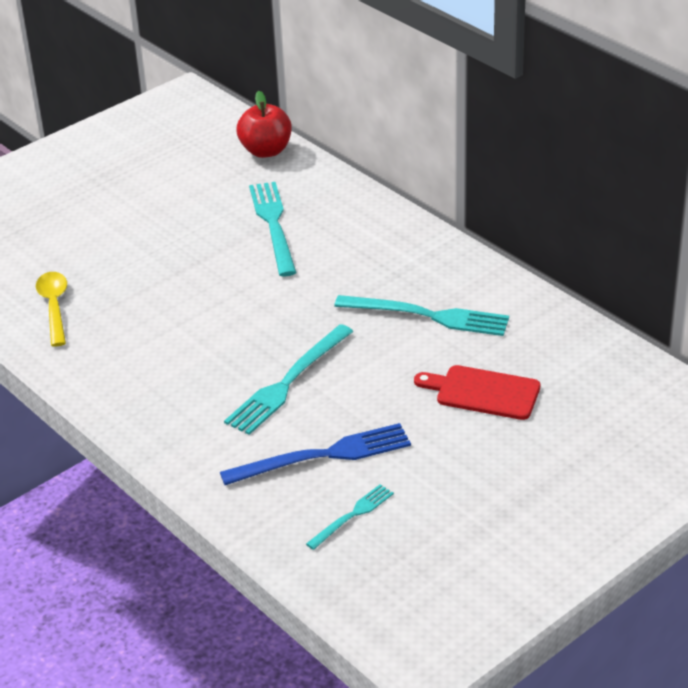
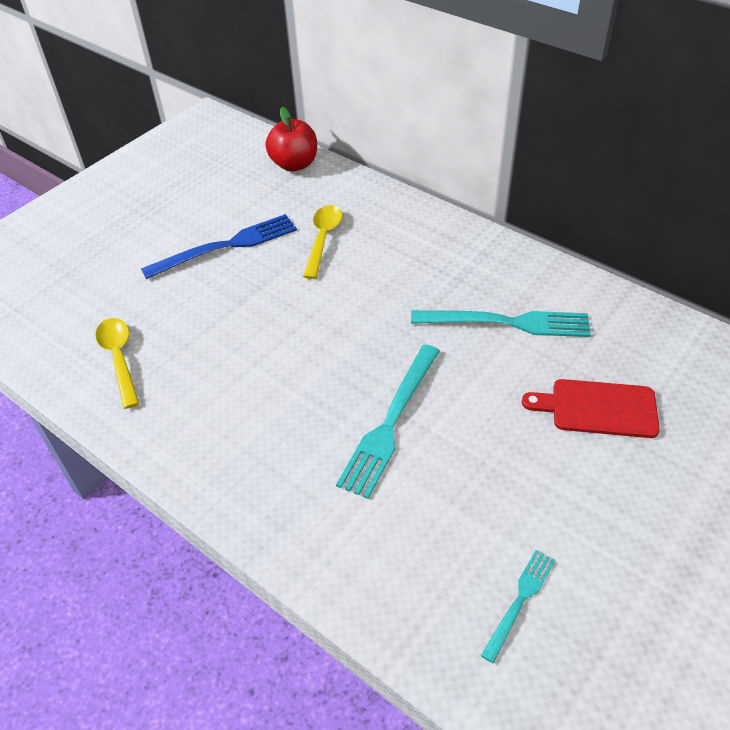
camera: 10 degrees left, 10 degrees up
(273, 225) = (323, 239): turquoise fork -> yellow spoon
(323, 456) = (458, 517): blue fork -> blue fork (226, 246)

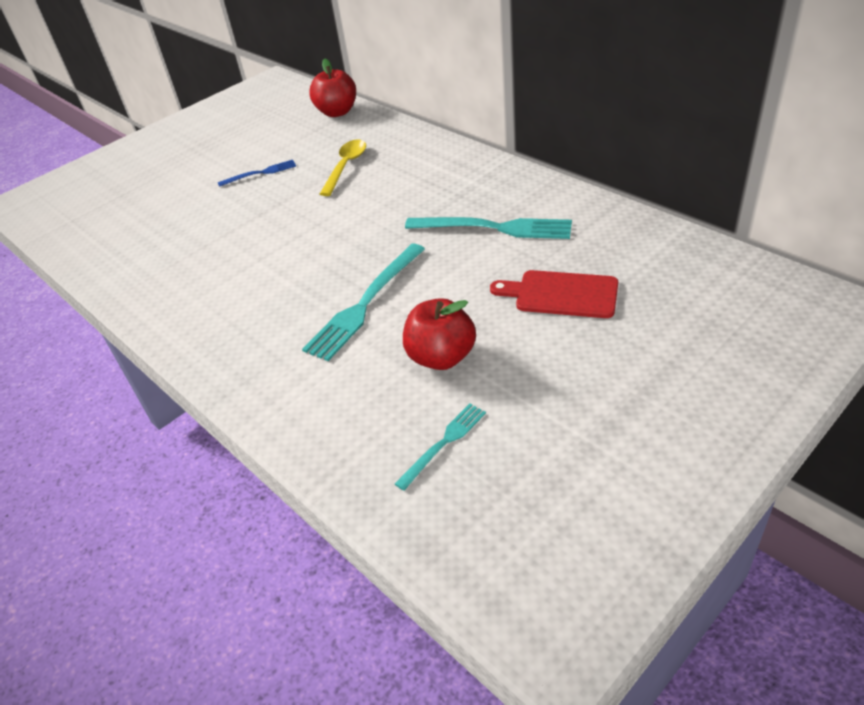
camera: 10 degrees right, 5 degrees down
(119, 359) = (146, 255): yellow spoon -> none
(226, 246) = (260, 173): blue fork -> blue fork, size x0.55
(490, 490) = (441, 357): none -> red apple

